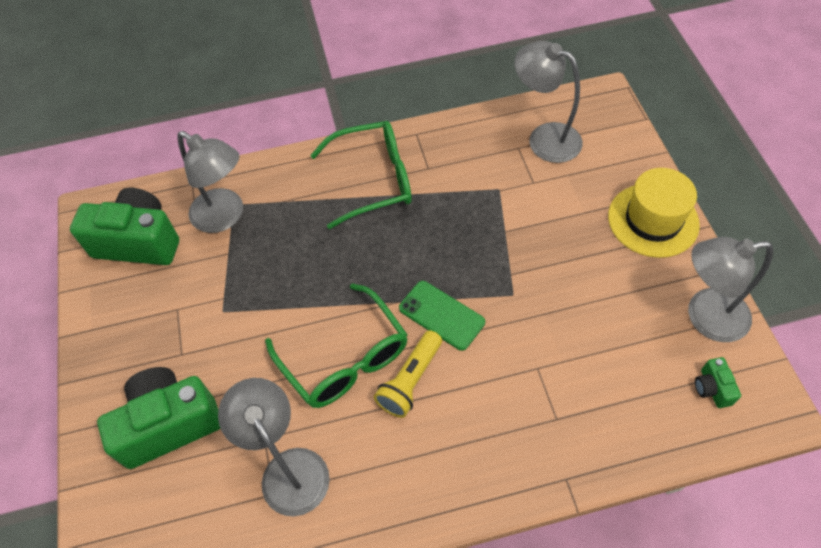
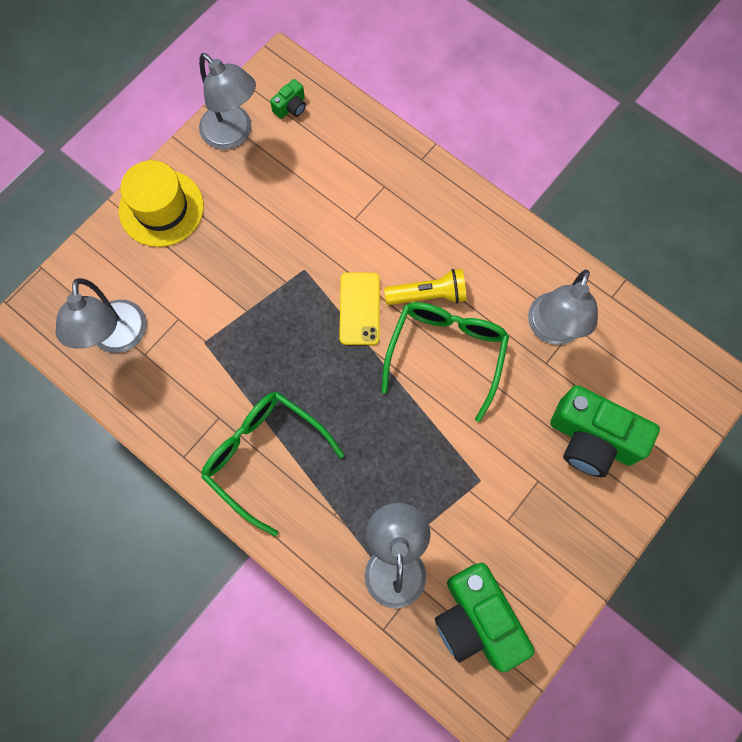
camera: 130 degrees left, 15 degrees up
(441, 315) = (360, 308): green phone -> yellow phone

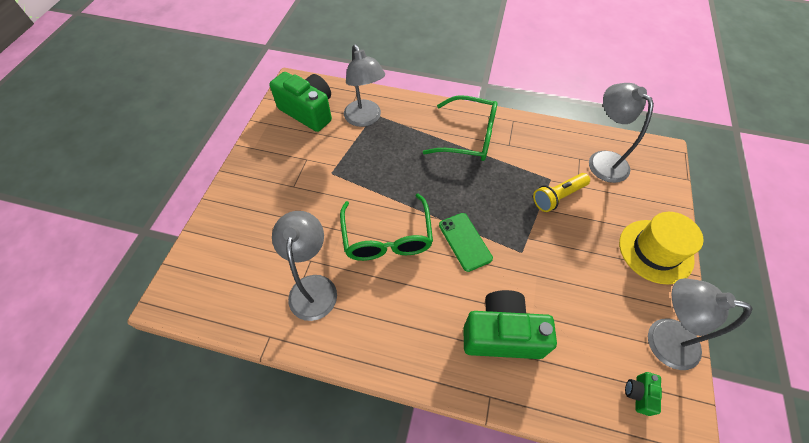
camera: 155 degrees right, 15 degrees down
(360, 308) = (465, 241): yellow phone -> green phone
(428, 295) = (420, 273): yellow flashlight -> yellow flashlight (558, 197)
(591, 439) = (262, 223): green camera -> green camera (502, 334)

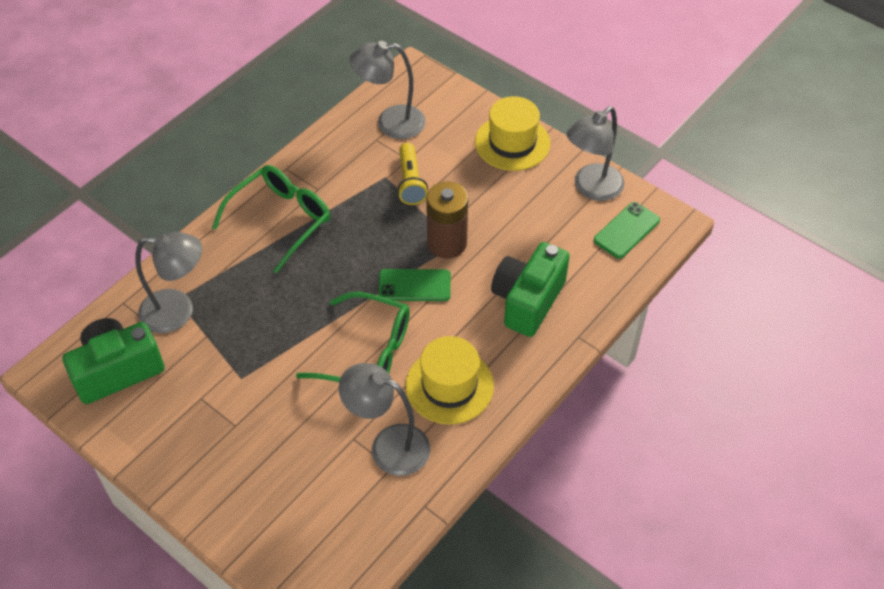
camera: 65 degrees left, 5 degrees down
(385, 307) = (449, 386): none -> yellow hat
(518, 246) = (447, 243): none -> brown battery
(638, 394) = (626, 230): green camera -> green phone

